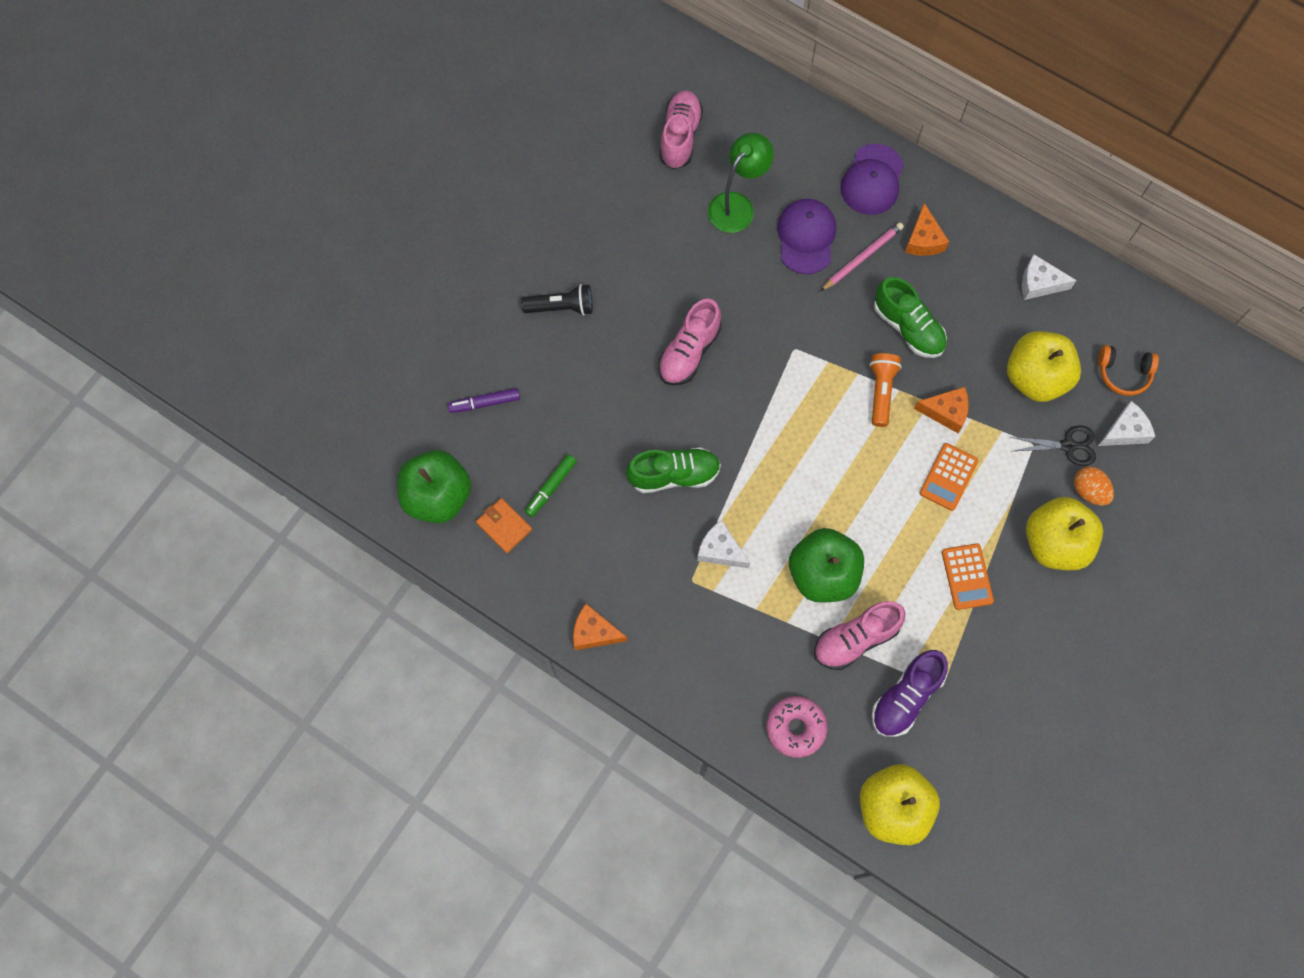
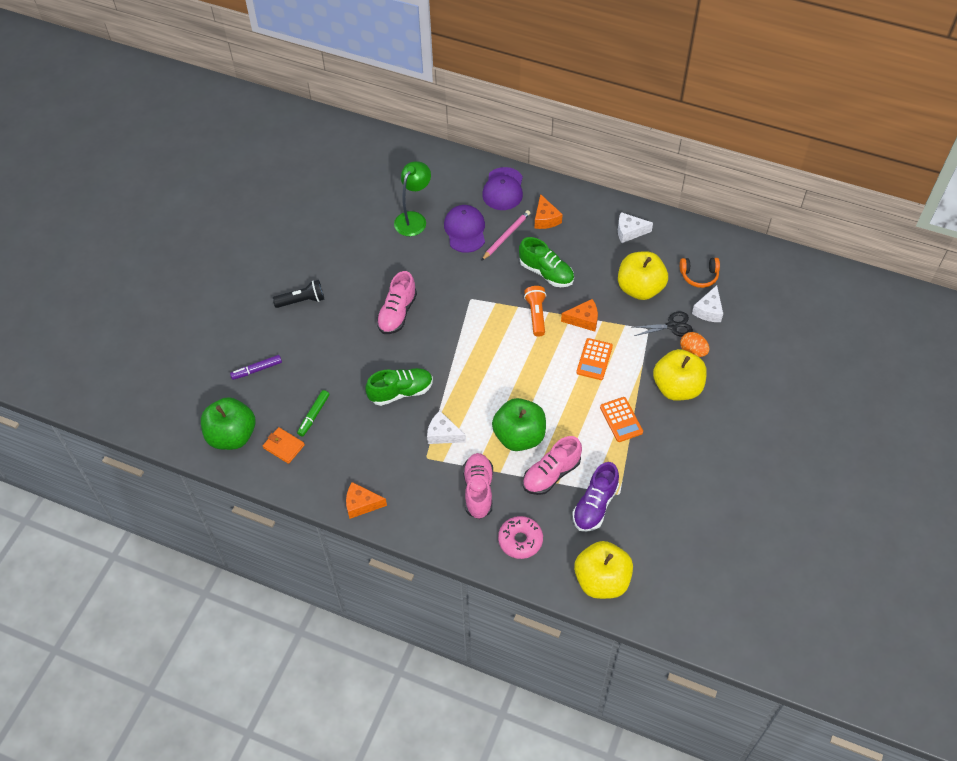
camera: 10 degrees left, 15 degrees down
(680, 136) = (366, 184): pink shoe -> pink shoe (478, 490)
(1125, 431) = (708, 310): white cheese -> white cheese turned 150 degrees clockwise

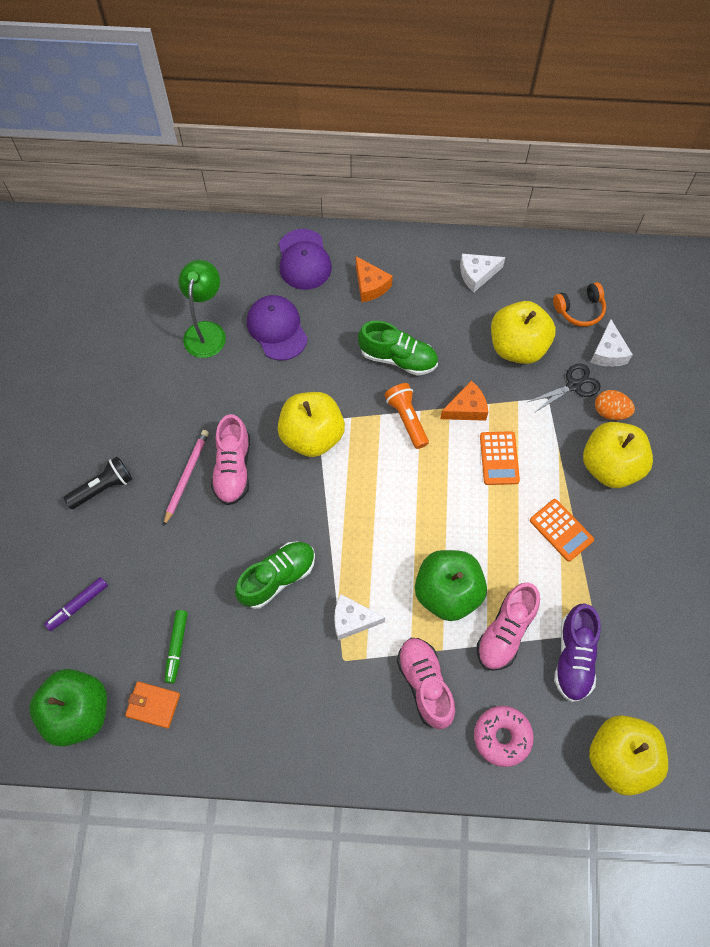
camera: 20 degrees left, 10 degrees up
(361, 504) = (285, 754): orange cheese -> none
(462, 307) = (312, 436): none -> yellow apple
(506, 236) = (330, 322): pink pencil -> pink pencil (186, 476)

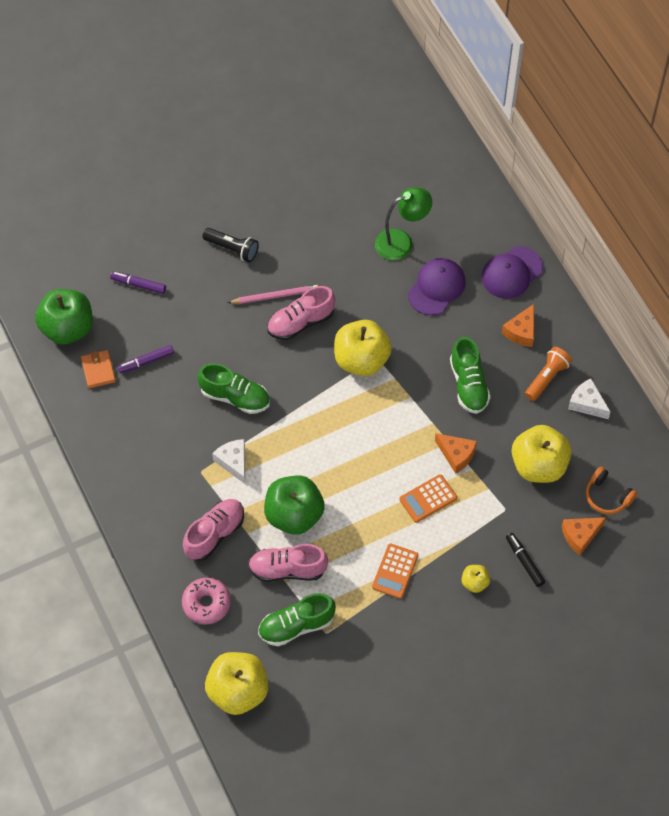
camera: 60 degrees right, 5 degrees down
(177, 647) = (146, 362): green marker -> purple marker
(407, 419) = (419, 417): orange flashlight -> orange flashlight (547, 378)
(573, 657) = (296, 626): purple shoe -> green shoe
(574, 385) = (531, 523): black scissors -> none
(608, 352) = (580, 536): white cheese -> orange cheese
(610, 412) = (524, 562): orange egg -> black marker
(610, 466) = (474, 583): yellow apple -> yellow apple, size x0.47

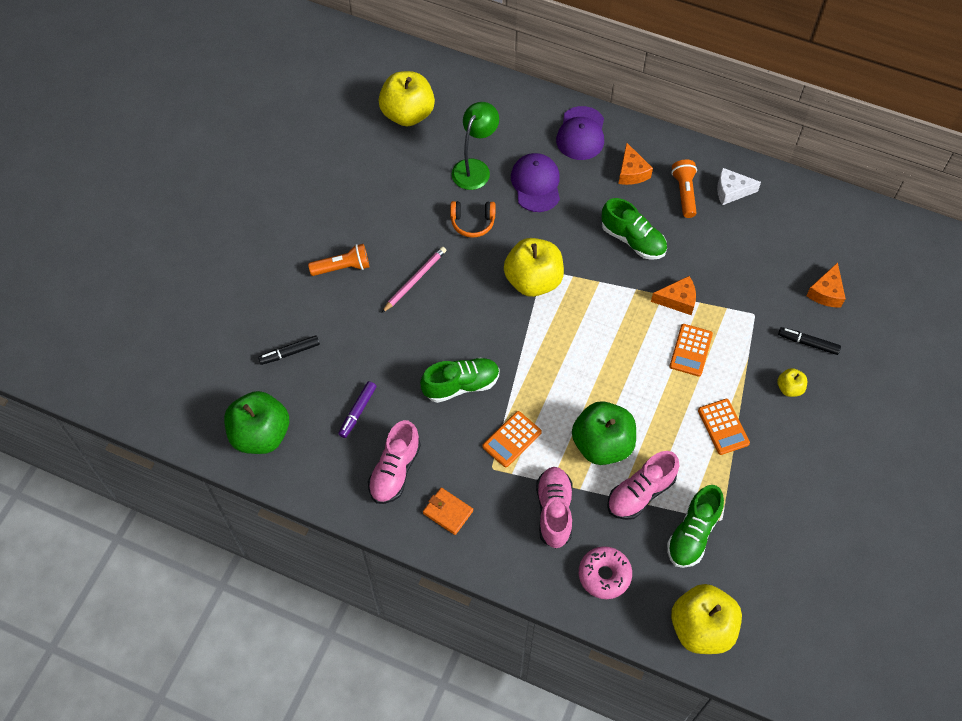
camera: 40 degrees left, 0 degrees up
(98, 370) = (322, 450): orange wallet -> orange wallet (448, 512)
(138, 285) = (289, 353): purple marker -> black marker
(232, 249) = (343, 267): black flashlight -> orange flashlight
(233, 462) = (511, 439): white cheese -> orange calculator
(301, 322) = (456, 286): pink shoe -> pink shoe (395, 470)
(539, 465) = (744, 262): yellow apple -> yellow apple (407, 114)
(607, 496) = (814, 248): orange headphones -> orange headphones (472, 222)

